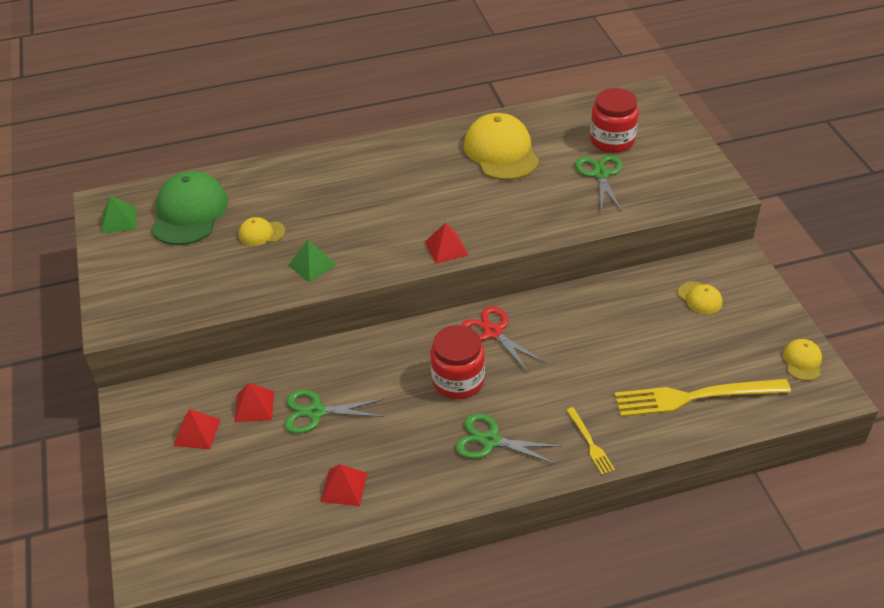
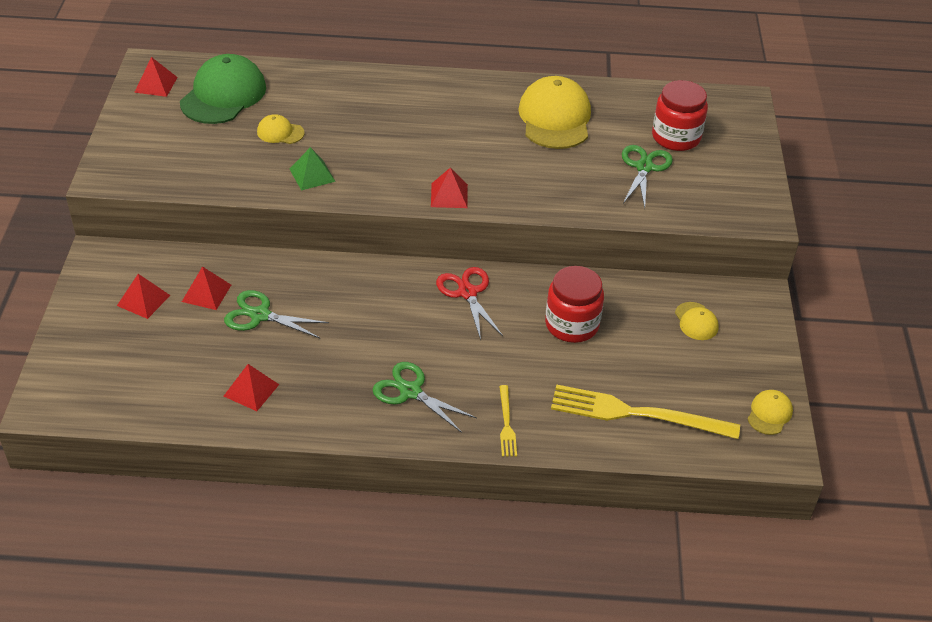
camera: 15 degrees right, 0 degrees up
(119, 220) = (156, 84): green pyramid -> red pyramid
(458, 381) = (409, 327): red jar -> red jar (572, 324)

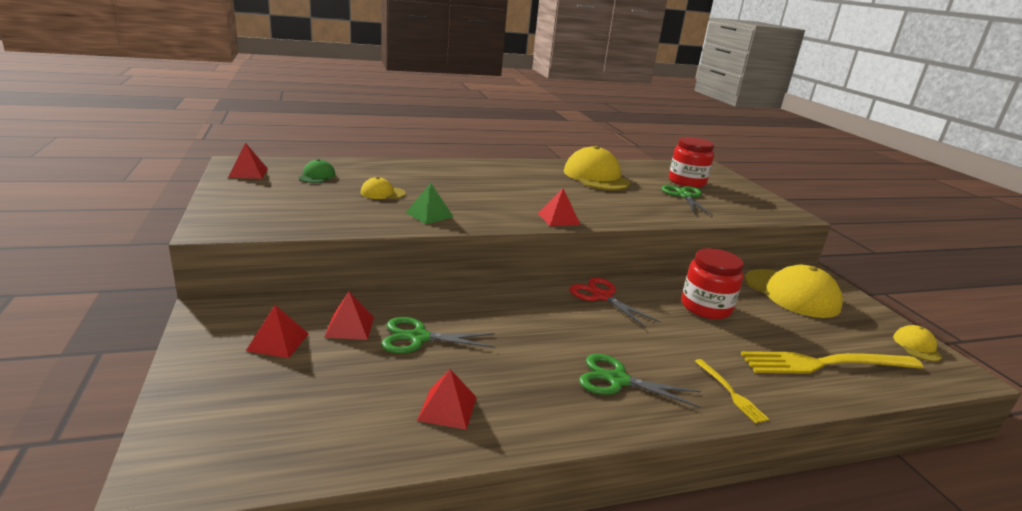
camera: 20 degrees left, 20 degrees down
(223, 95) = (317, 176): green cap -> green cap, size x0.48
(696, 321) = (791, 293): yellow cap -> yellow cap, size x2.10

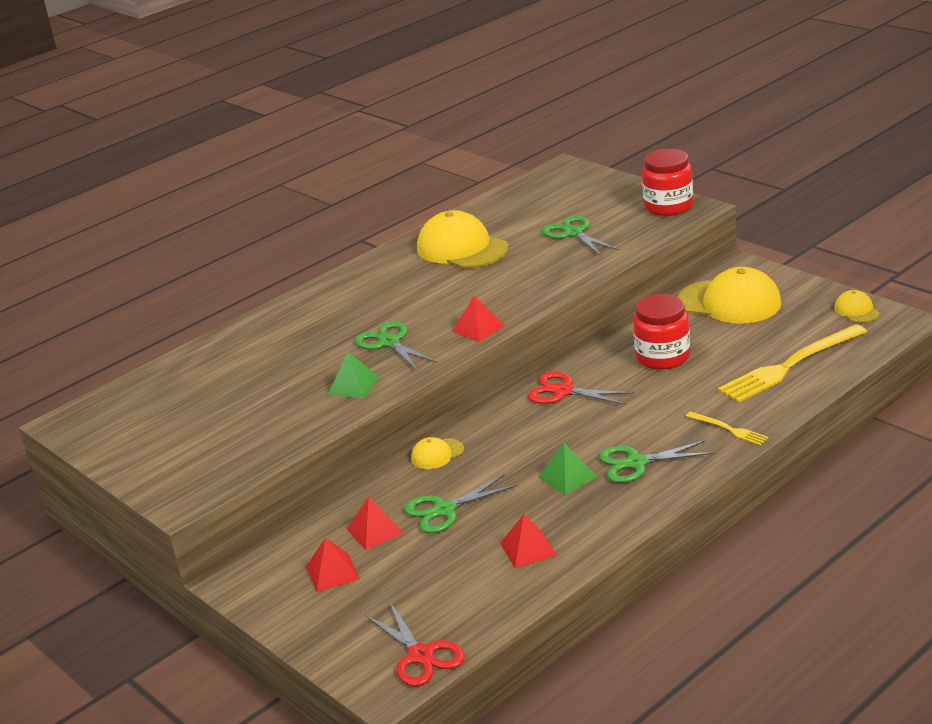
camera: 20 degrees left, 5 degrees up
(235, 462) = (421, 655): none -> red scissors
(248, 173) = (99, 428): red pyramid -> none
(317, 176) = (176, 395): green cap -> none
(382, 193) = (274, 383): yellow cap -> yellow cap (437, 454)
(486, 202) = (389, 343): none -> green scissors
(545, 361) = (567, 477): none -> green pyramid
(687, 182) = (560, 208): red jar -> red jar (668, 206)

